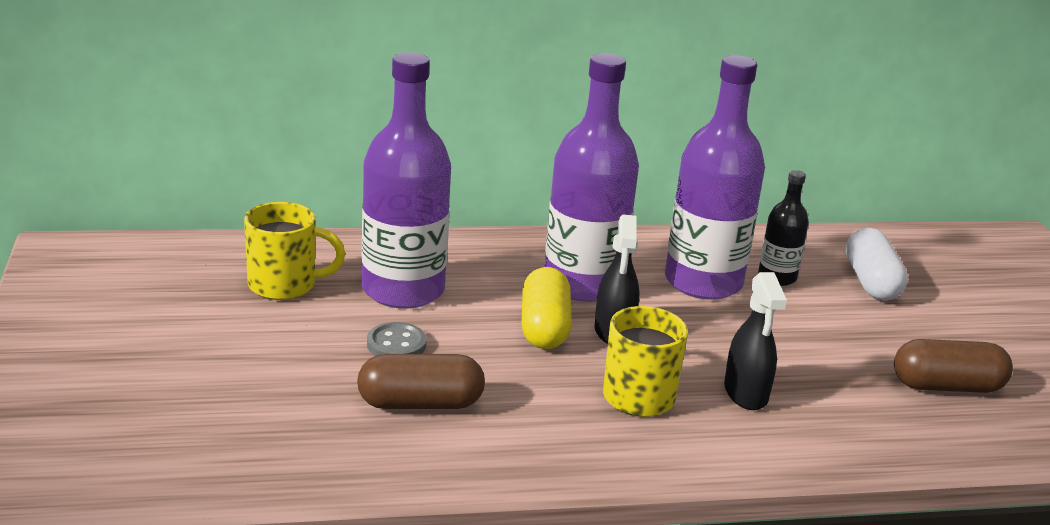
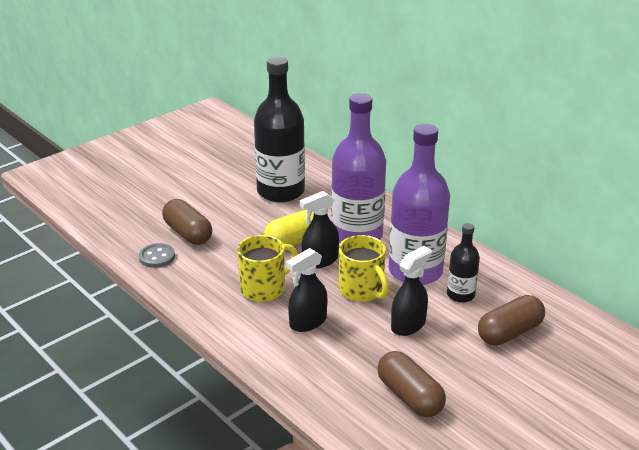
camera: 60 degrees right, 5 degrees up
(284, 285) = (245, 164): yellow mug -> yellow mug (362, 291)
(396, 344) = (230, 209): grey button -> grey button (157, 257)
(403, 290) = (280, 191): purple bottle -> black bottle
(809, 331) = (408, 325): none -> black spray bottle
(871, 282) = (509, 332): white capsule -> brown capsule

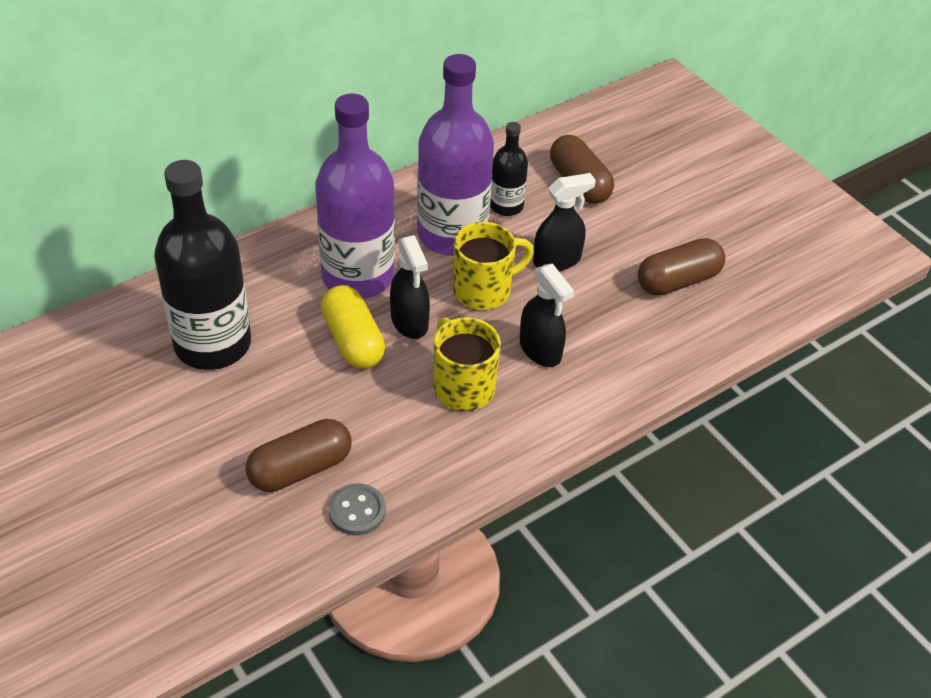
camera: 85 degrees left, 15 degrees up
(408, 325) = (557, 260): black spray bottle -> black spray bottle turned 105 degrees clockwise

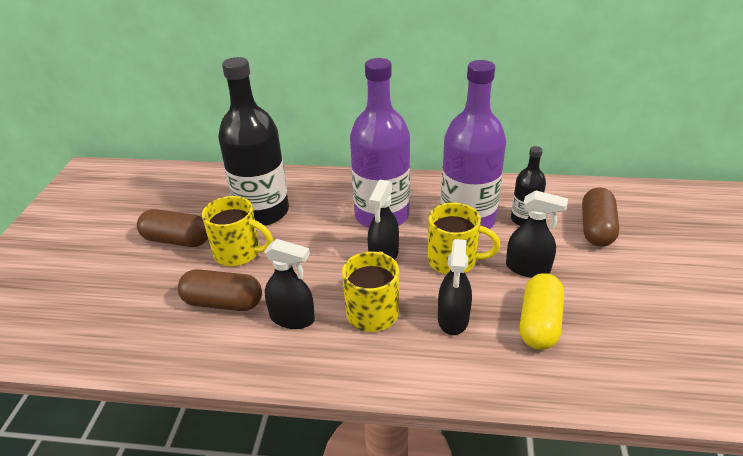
camera: 45 degrees right, 10 degrees down
(247, 407) = (239, 253): none -> yellow mug
(353, 340) = (337, 248): yellow capsule -> yellow capsule (539, 323)
(357, 511) = (221, 348): grey button -> none
(392, 439) = (292, 318): none -> black spray bottle
(678, 281) = (619, 330): brown capsule -> brown capsule (177, 240)

